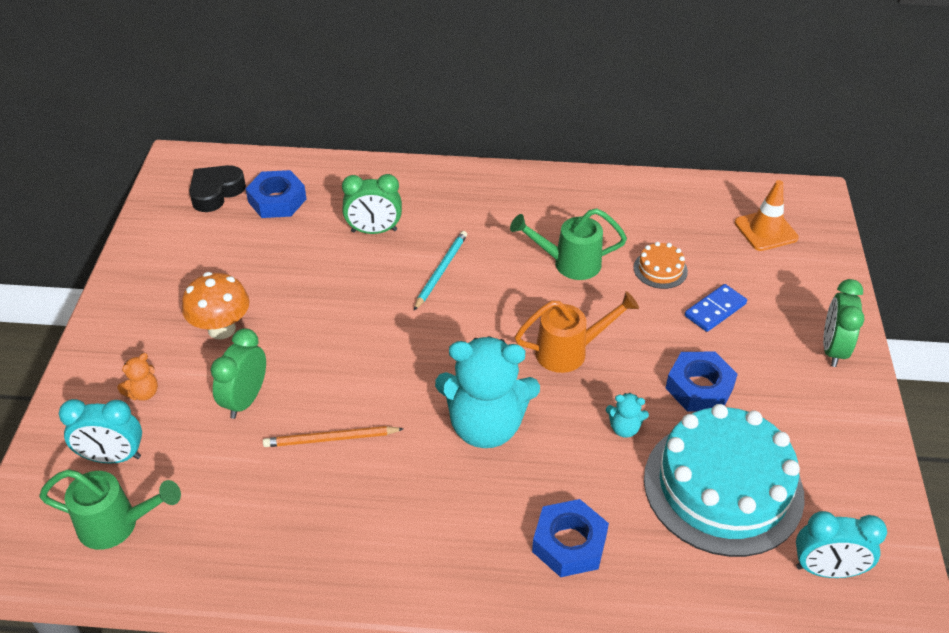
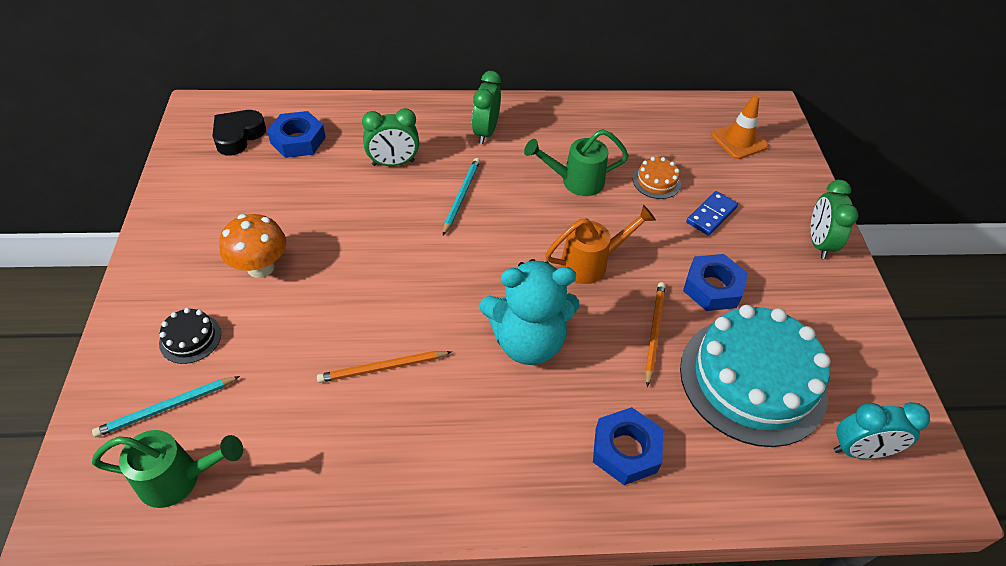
camera: 10 degrees left, 5 degrees up
(113, 457) = (166, 408): turquoise clock -> turquoise pencil
(143, 393) = (190, 338): orange teddy bear -> black cake
(245, 400) = (293, 336): green clock -> green clock (485, 132)
(624, 428) = (654, 332): turquoise teddy bear -> orange pencil

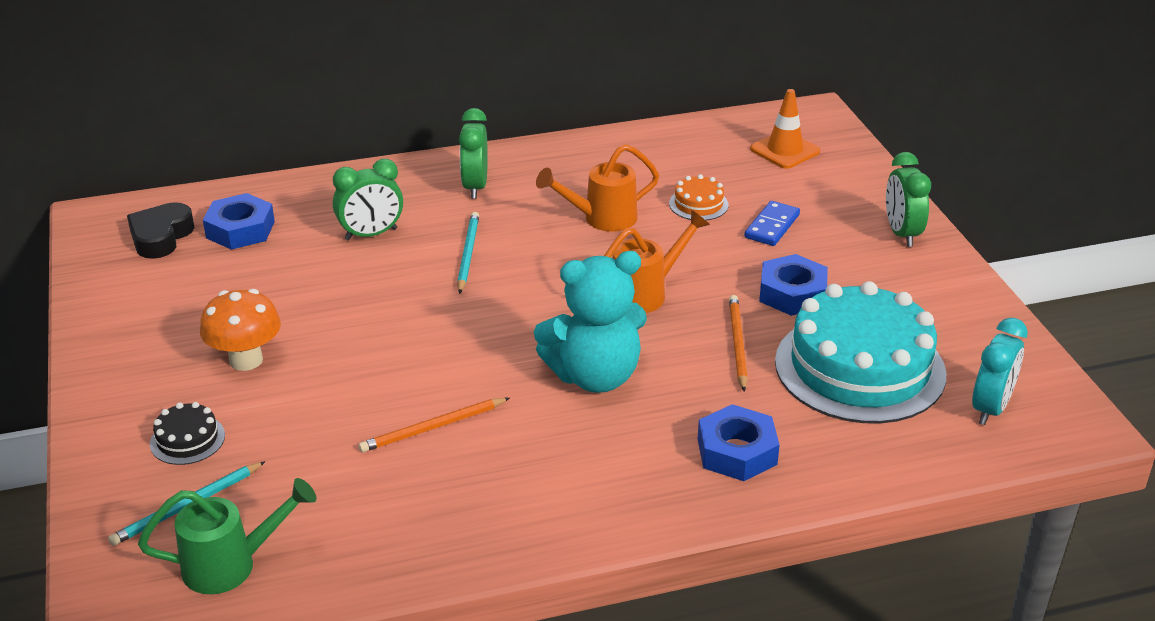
camera: 10 degrees left, 15 degrees down
(575, 181) = (601, 219): green watering can -> orange watering can
(860, 451) = (991, 408): turquoise clock -> turquoise clock turned 45 degrees counterclockwise

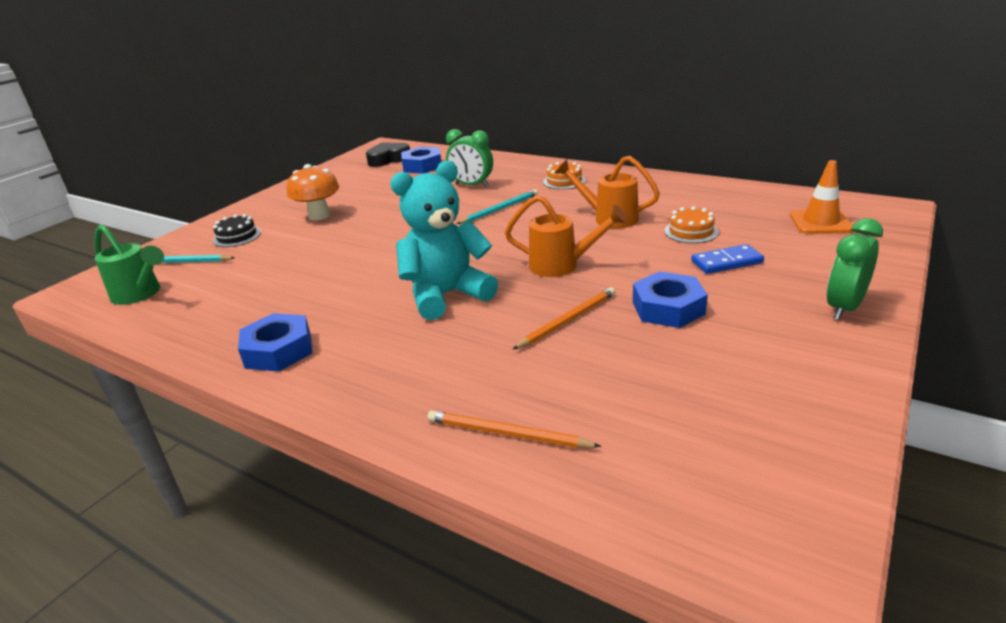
camera: 50 degrees right, 5 degrees down
(433, 428) = (323, 280): orange pencil -> orange pencil (507, 434)
(475, 187) = (564, 181): green clock -> orange cake
(595, 376) = (446, 295): turquoise teddy bear -> turquoise teddy bear turned 120 degrees clockwise
(736, 451) = (441, 385): blue nut -> blue nut (279, 350)
(860, 368) = (635, 382): turquoise cake -> none
(991, 408) = (709, 484): turquoise clock -> none

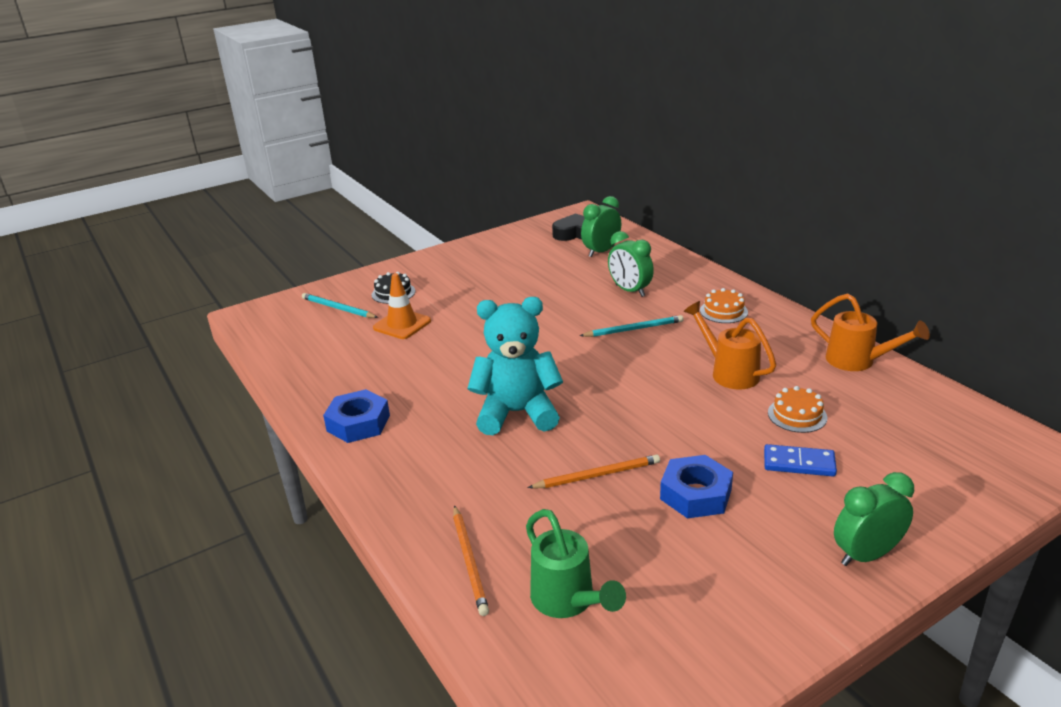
camera: 25 degrees right, 0 degrees up
(140, 294) = (293, 333): green watering can -> green watering can (568, 602)
(319, 216) = (471, 289): orange mushroom -> none
(422, 166) = (601, 251): blue nut -> green clock
(507, 434) = (469, 561): orange pencil -> orange pencil turned 150 degrees counterclockwise
(562, 265) = (639, 414): orange watering can -> orange watering can (858, 362)
(820, 222) = (949, 448): orange traffic cone -> orange traffic cone (402, 324)

